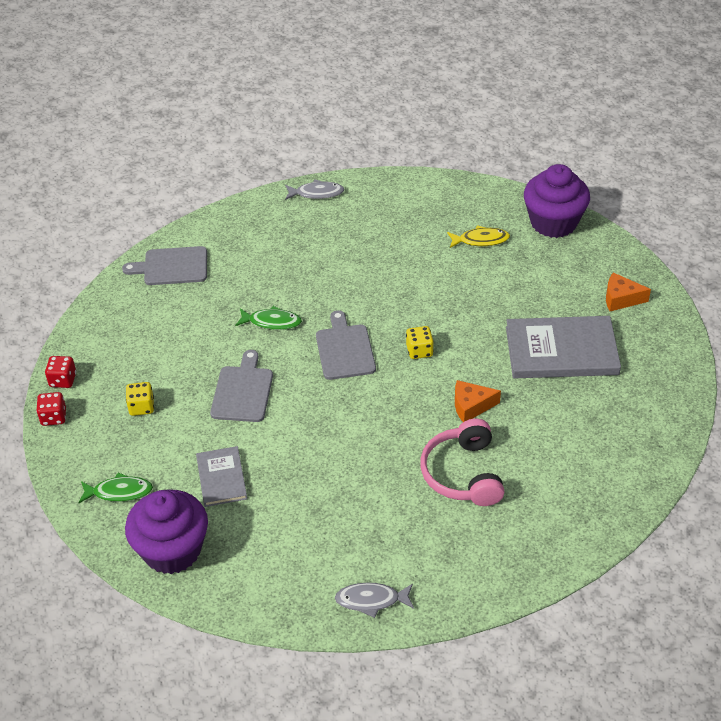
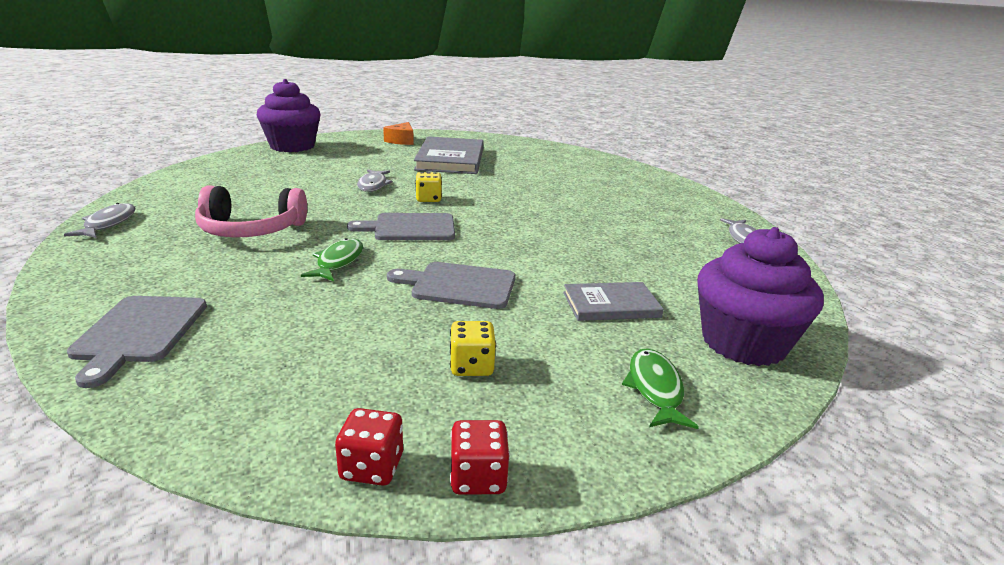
camera: 90 degrees left, 20 degrees down
(447, 307) = (373, 185): none -> grey fish
(463, 474) = (586, 197): pink headphones -> pink headphones (251, 230)
(471, 406) = (507, 188): orange cheese -> none
(480, 240) = (289, 167): yellow fish -> none

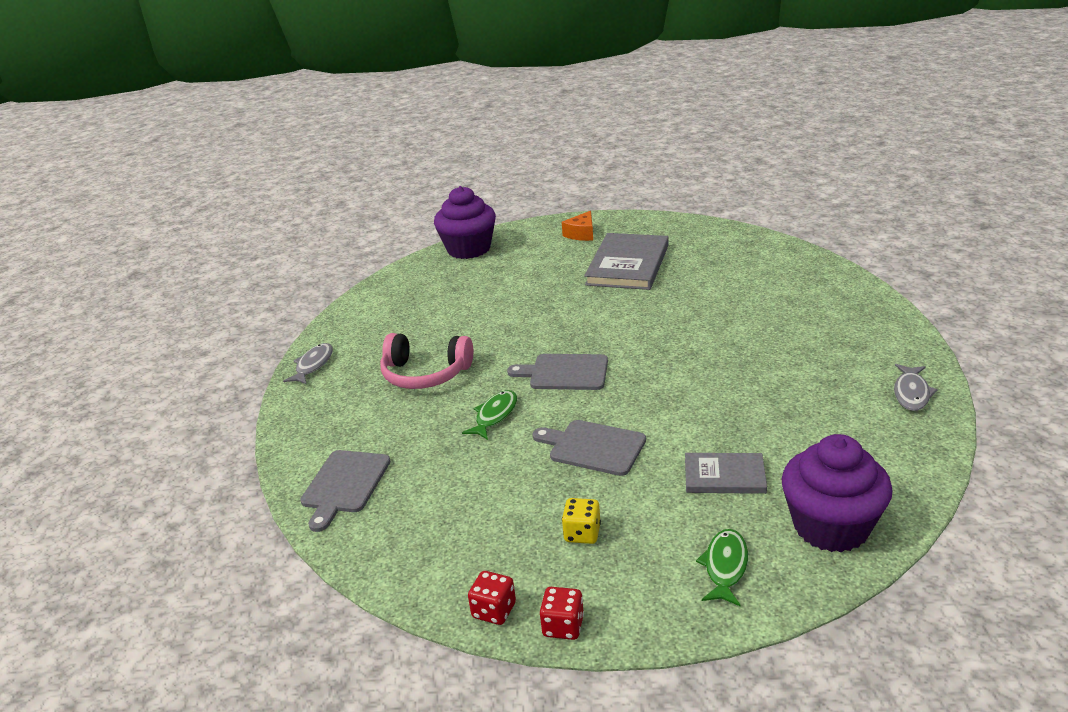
camera: 20 degrees right, 5 degrees up
(373, 185) = (540, 310): grey fish -> none
(428, 199) = (590, 331): yellow dice -> none

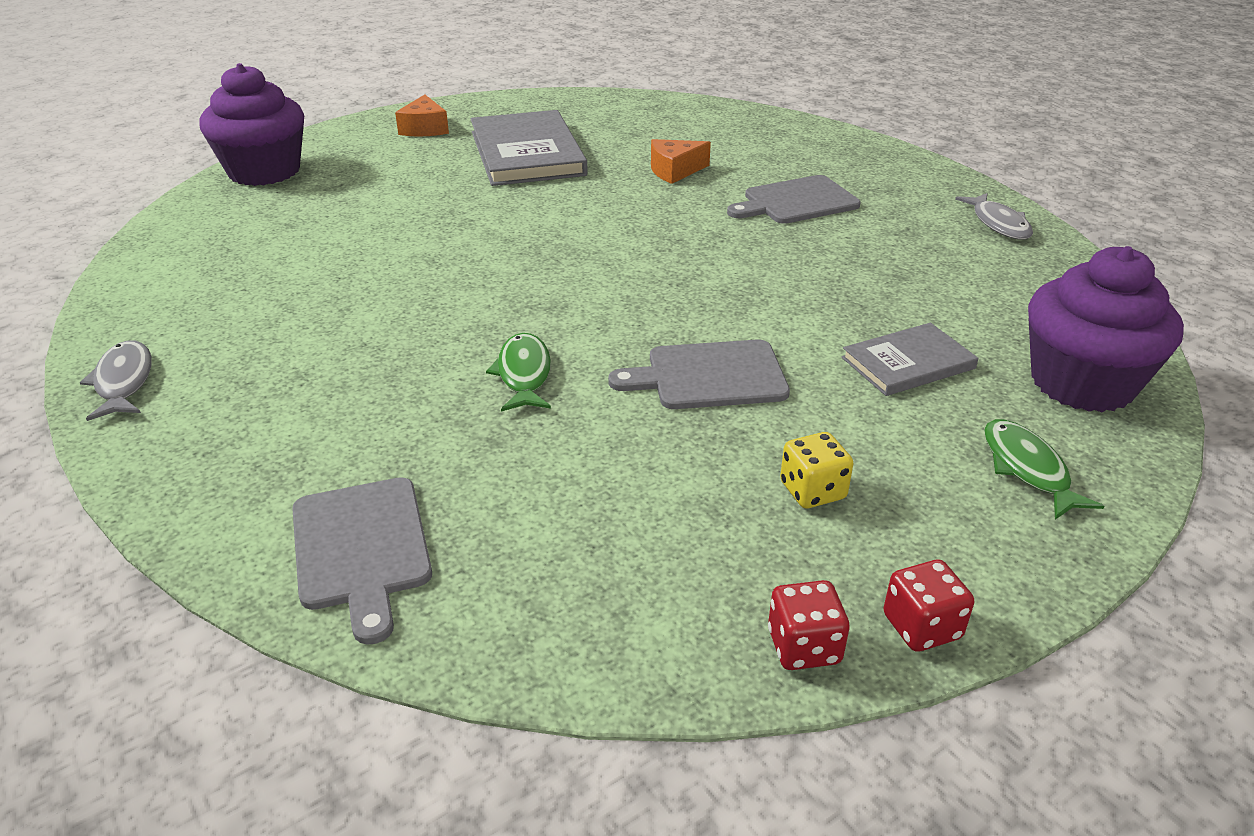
camera: 35 degrees left, 5 degrees up
(425, 374) = (352, 346): pink headphones -> none
(565, 372) = (572, 294): grey cutting board -> grey cutting board (796, 201)
(712, 297) = (674, 171): none -> orange cheese

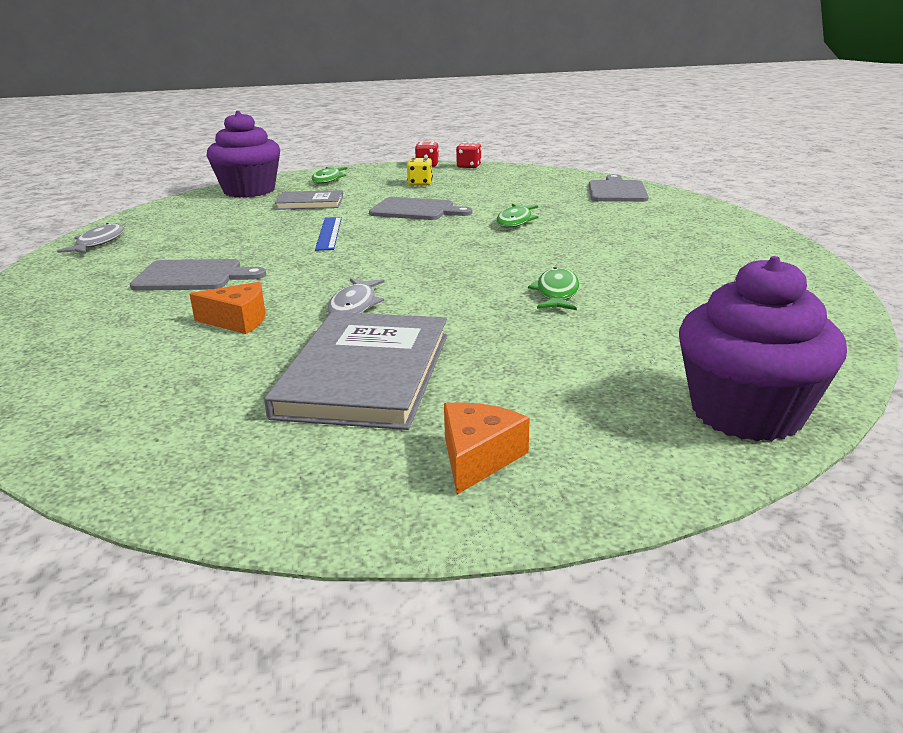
camera: 155 degrees left, 10 degrees down
(123, 382) = (773, 245): grey fish -> grey fish (354, 306)
(414, 244) = (557, 293): none -> green fish
(762, 291) = (329, 233): none -> blue ruler

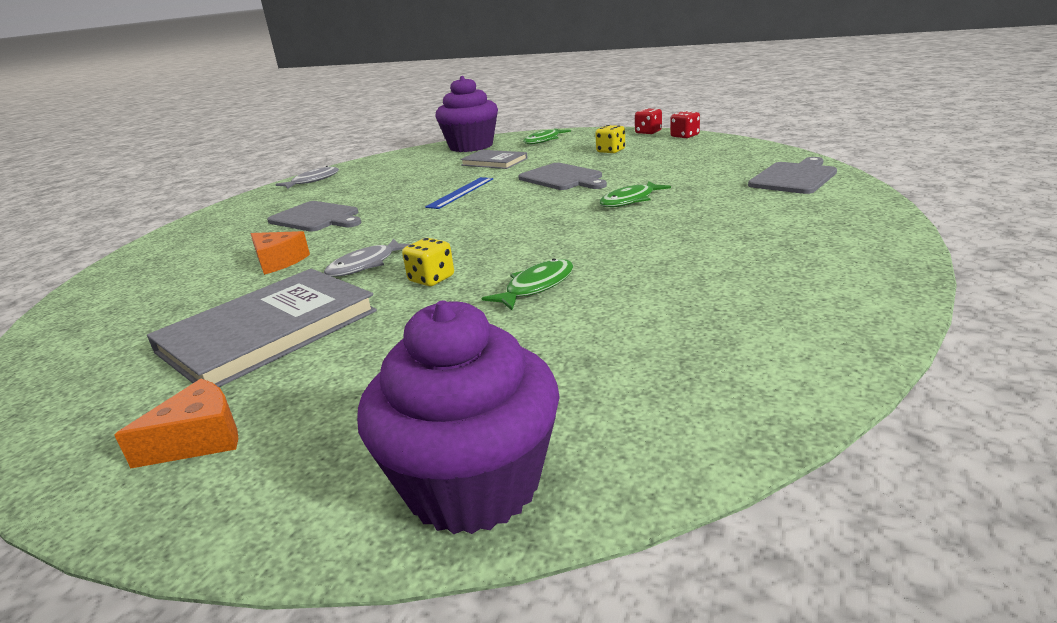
camera: 35 degrees right, 0 degrees up
(449, 304) = (431, 279): none -> yellow dice

